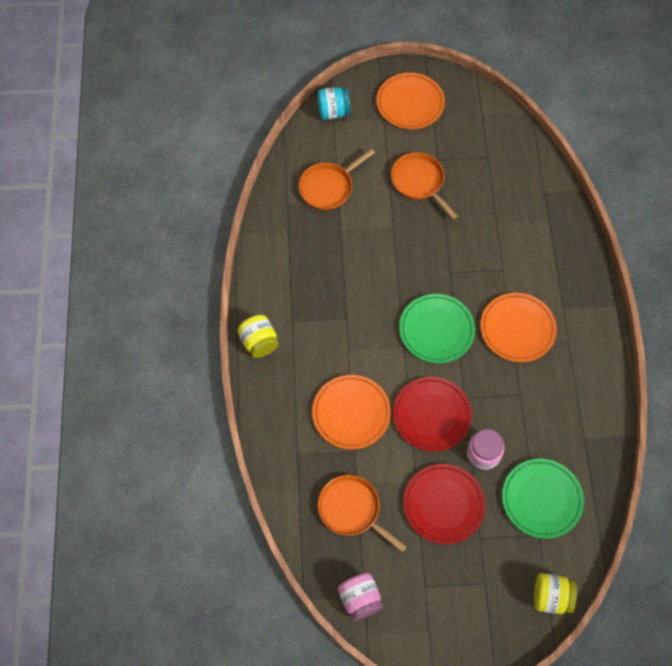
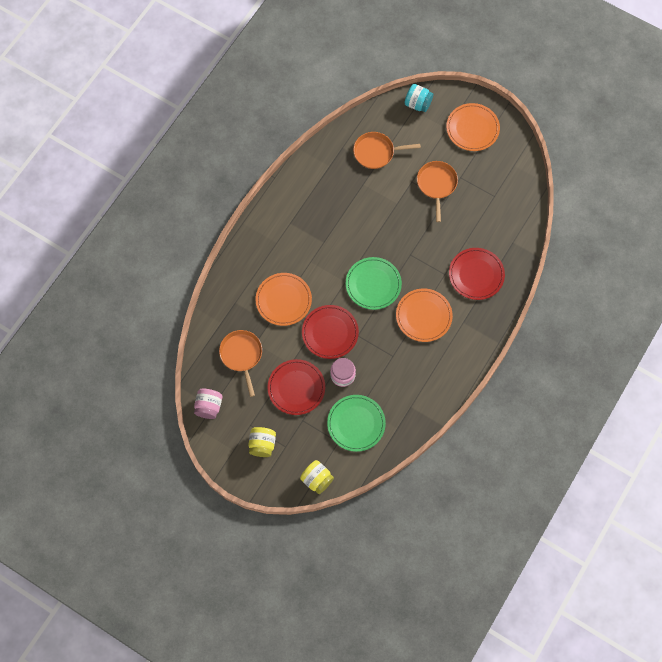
camera: 35 degrees right, 5 degrees up
(259, 342) = (261, 223): yellow jar -> yellow jar (262, 444)
(535, 249) = (476, 275): none -> red plate

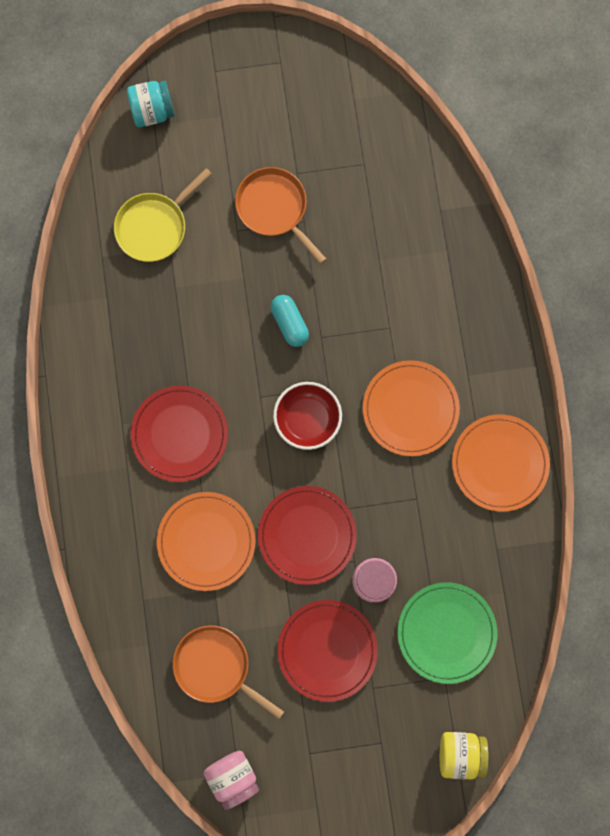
camera: 40 degrees left, 10 degrees up
(262, 444) = (349, 767): yellow jar -> none
(373, 284) = (307, 419): green plate -> red bowl
(376, 152) = (154, 226): orange pan -> yellow pan
(401, 238) = (289, 323): none -> turquoise capsule
(472, 128) = (256, 89): orange plate -> orange plate (499, 463)
(476, 275) = (430, 294): red plate -> red plate (180, 434)

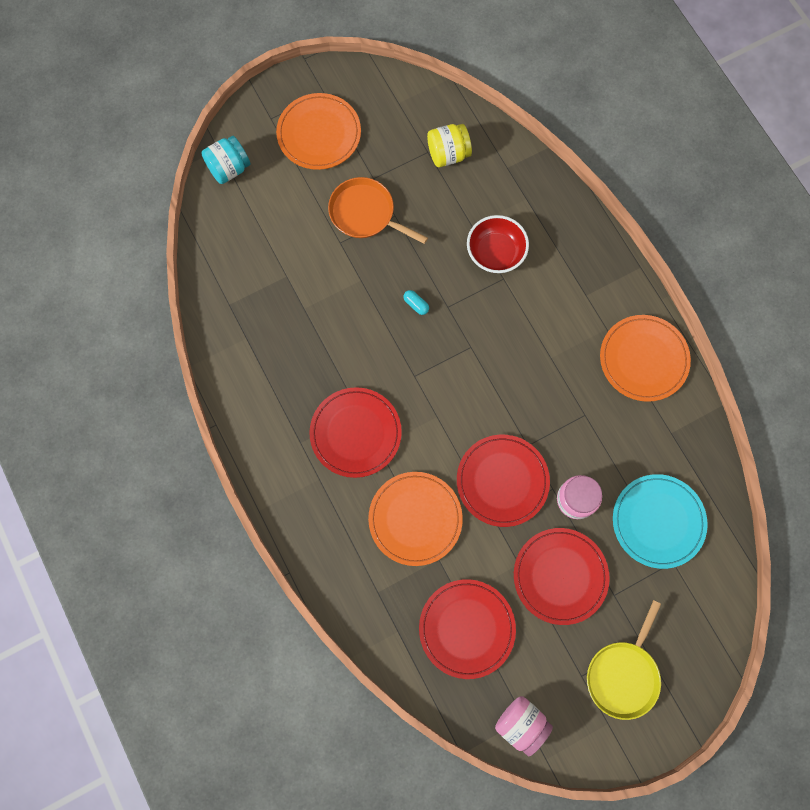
camera: 20 degrees left, 5 degrees down
(154, 226) = (266, 263): yellow pan -> yellow pan (623, 674)
(216, 666) = (466, 628): orange pan -> red plate
(289, 323) = (416, 304): turquoise capsule -> turquoise capsule, size x0.59
(307, 419) = (463, 380): red bowl -> red bowl (495, 253)
(410, 409) = (548, 340): orange plate -> orange plate (319, 133)
(446, 632) = (658, 521): green plate -> turquoise plate
(460, 753) = (714, 624): yellow jar -> yellow jar (448, 154)

